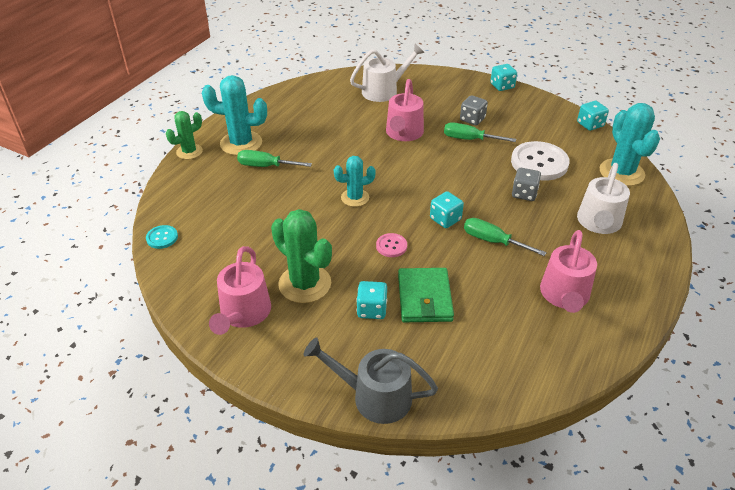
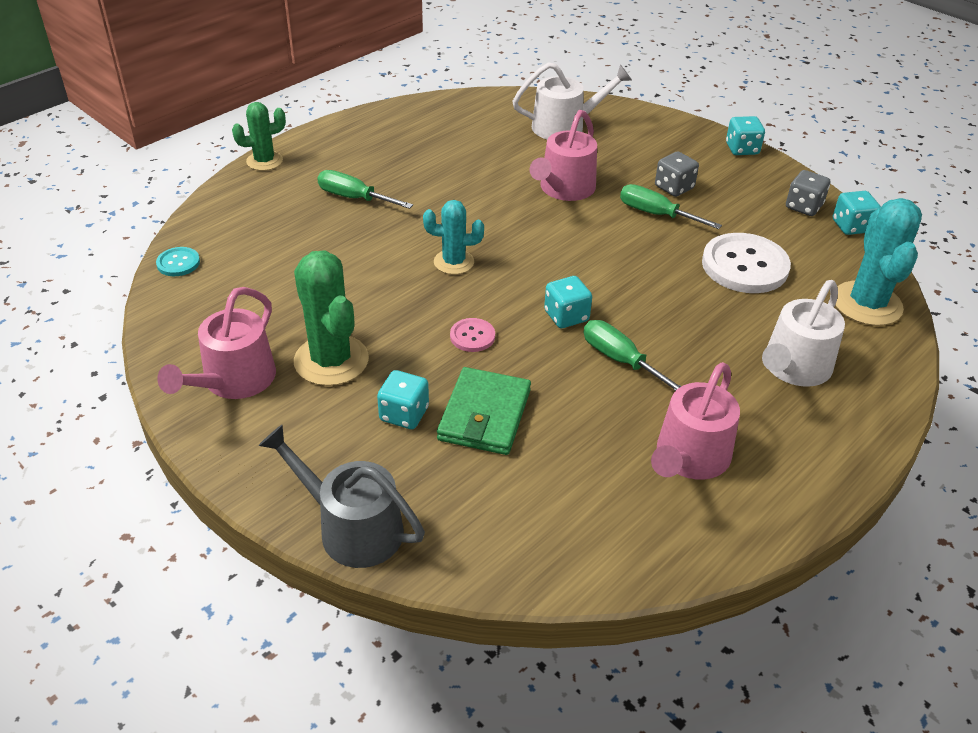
camera: 15 degrees right, 0 degrees up
(241, 143) = (336, 162): turquoise cactus -> none
(524, 194) = (700, 304): grey dice -> grey dice (803, 206)

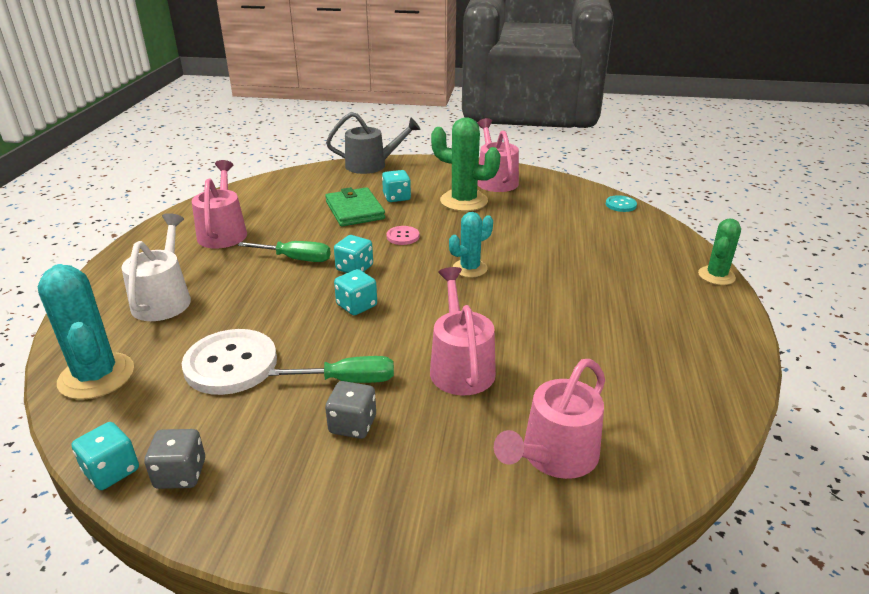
camera: 145 degrees right, 10 degrees down
(354, 198) = (606, 279): green screwdriver -> none
(565, 126) = (554, 456): white watering can -> pink watering can
(742, 149) = (300, 548): turquoise dice -> turquoise dice (357, 305)

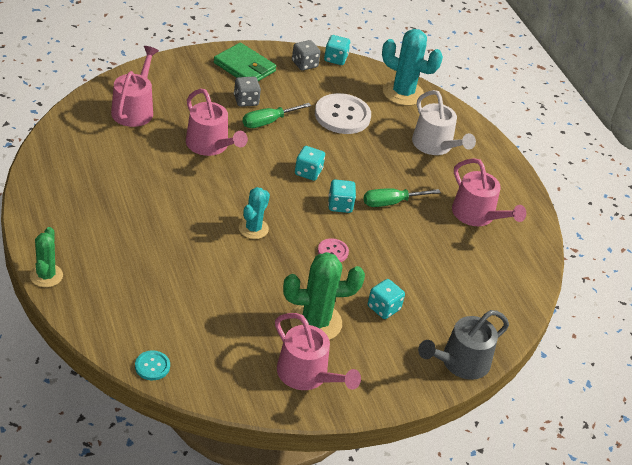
camera: 145 degrees right, 10 degrees up
(355, 210) = (403, 275): green wallet -> green wallet (244, 67)

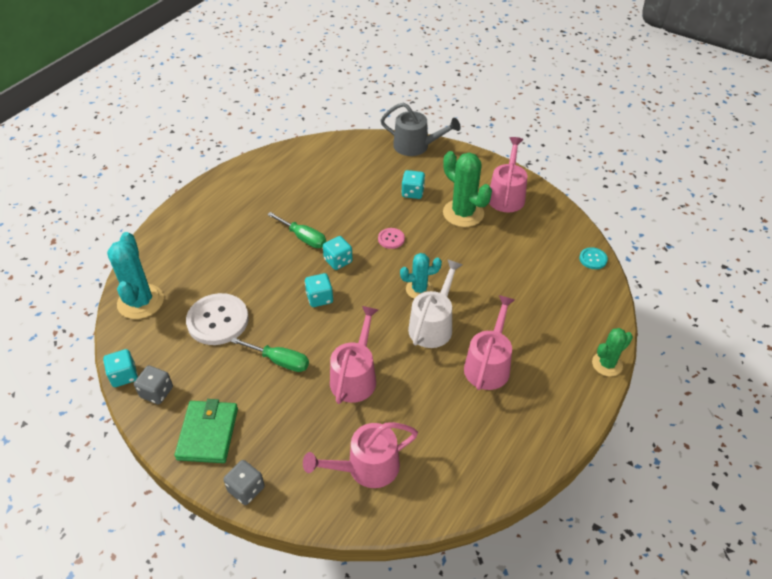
camera: 120 degrees left, 5 degrees up
(246, 100) = (263, 396): grey dice -> grey dice (246, 489)
(435, 145) = (202, 248): white watering can -> white watering can (433, 325)
(477, 215) = (268, 193): pink watering can -> pink watering can (488, 365)

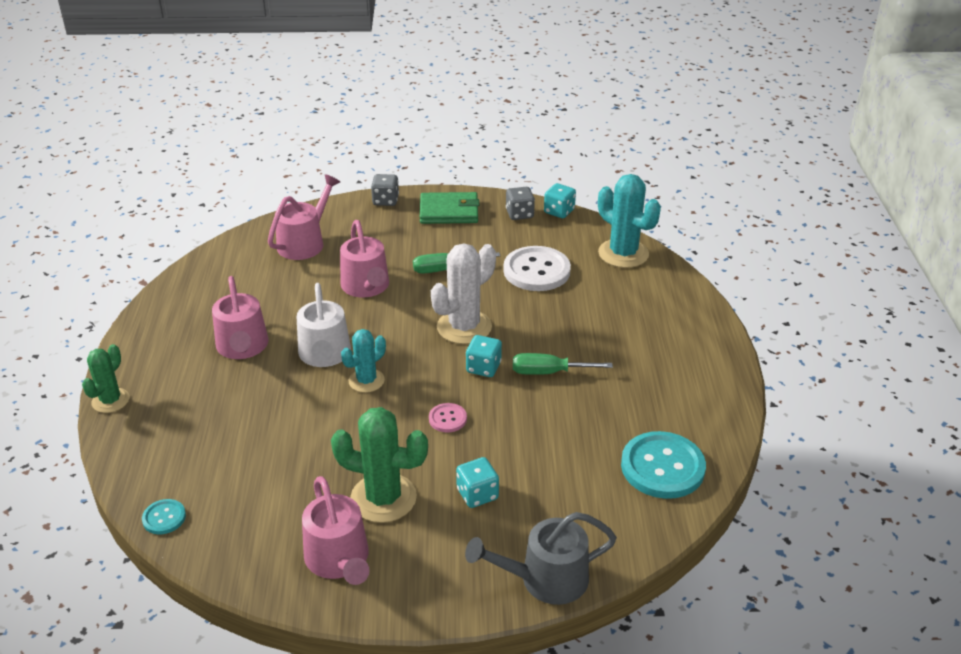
camera: 145 degrees right, 10 degrees down
(208, 433) = (449, 211): green wallet -> green wallet turned 60 degrees counterclockwise
(308, 162) = (662, 467): none -> turquoise button
(319, 298) = (464, 327): turquoise dice -> white cactus

